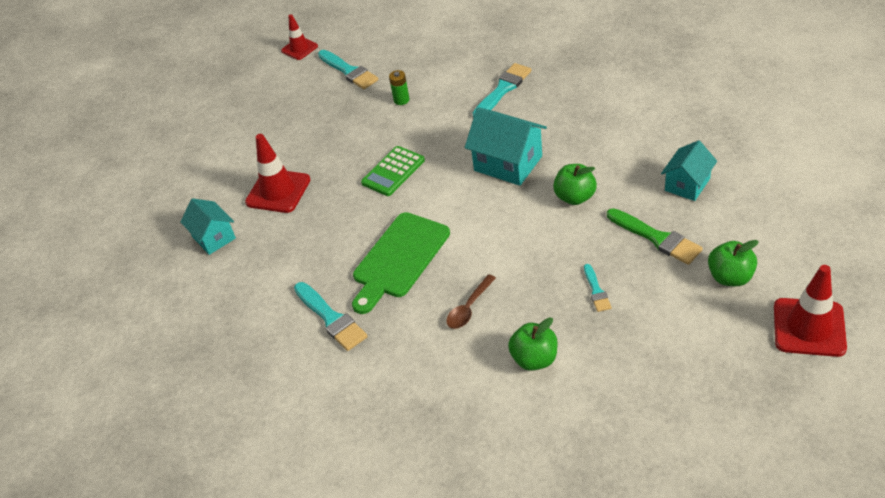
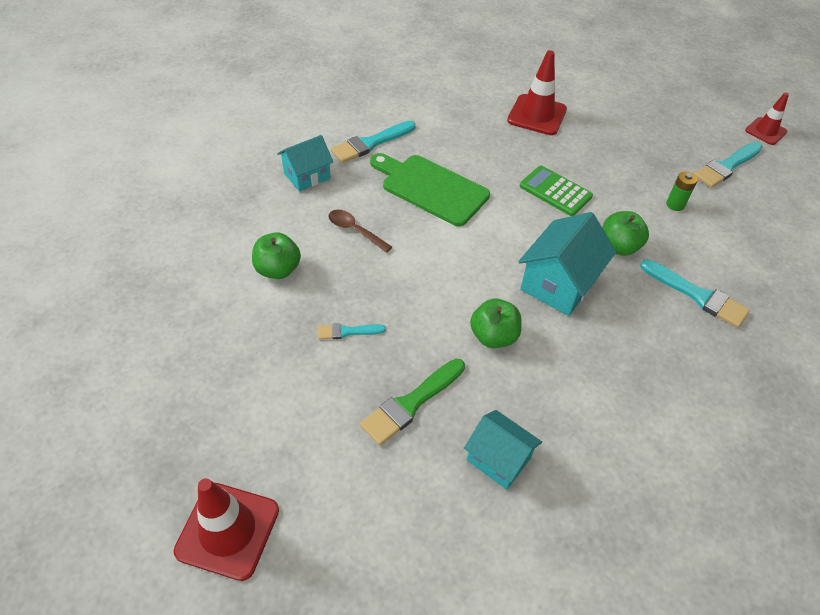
camera: 85 degrees right, 5 degrees up
(214, 237) = (483, 79): turquoise house -> turquoise house (307, 176)
(730, 277) = (330, 465): green apple -> green apple (618, 246)

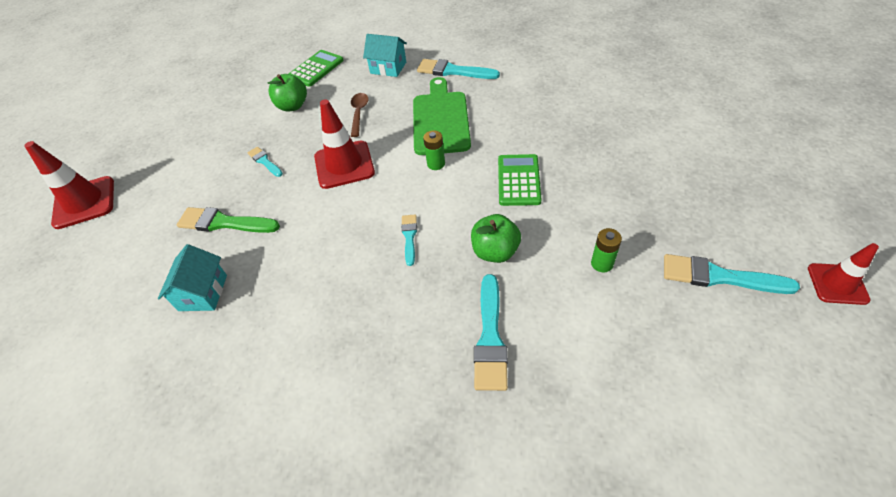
camera: 60 degrees right, 0 degrees up
(233, 222) = (316, 69): none -> green calculator
(486, 222) = (436, 164): none -> green battery
(493, 336) = (318, 230): green apple -> none
(537, 115) = (603, 122): red traffic cone -> red traffic cone (344, 165)
(558, 284) = (409, 237): turquoise house -> turquoise brush

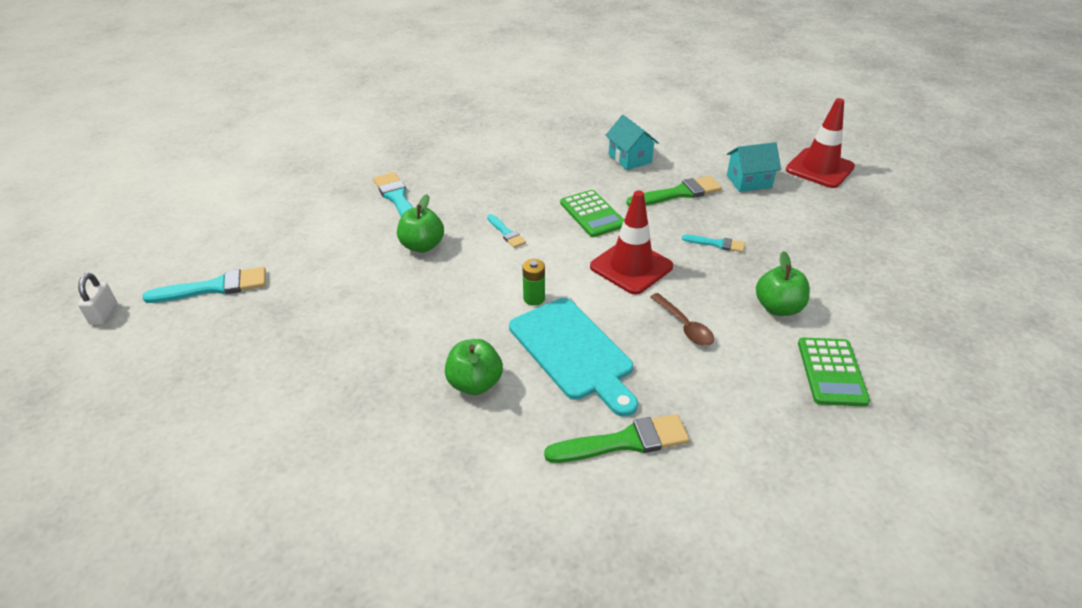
camera: 145 degrees right, 10 degrees down
(388, 68) = (730, 412): turquoise house -> turquoise house (749, 181)
(440, 120) = (573, 352): green cutting board -> turquoise cutting board
(453, 71) = (624, 441): turquoise brush -> green brush
(515, 120) = (475, 383): none -> green apple
(518, 180) = (431, 310): green calculator -> green calculator (592, 214)
(602, 263) = (322, 266): green battery -> none
(837, 284) = (104, 314): red traffic cone -> white padlock

